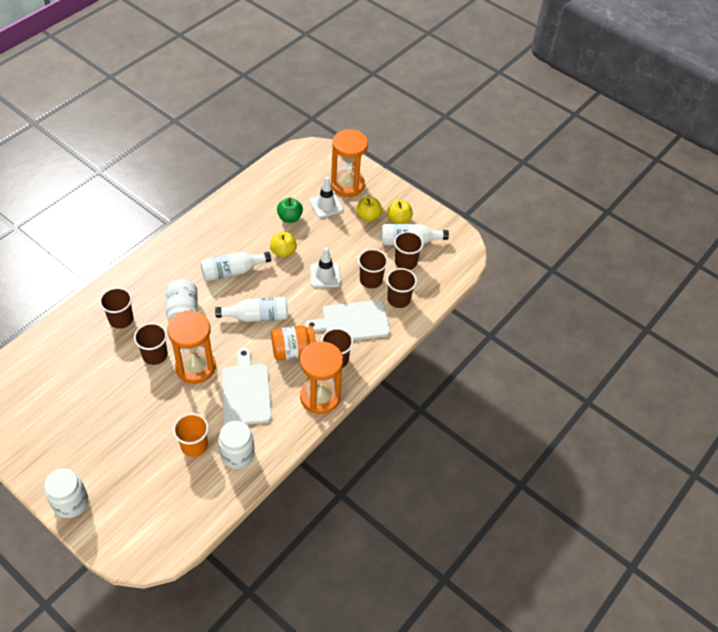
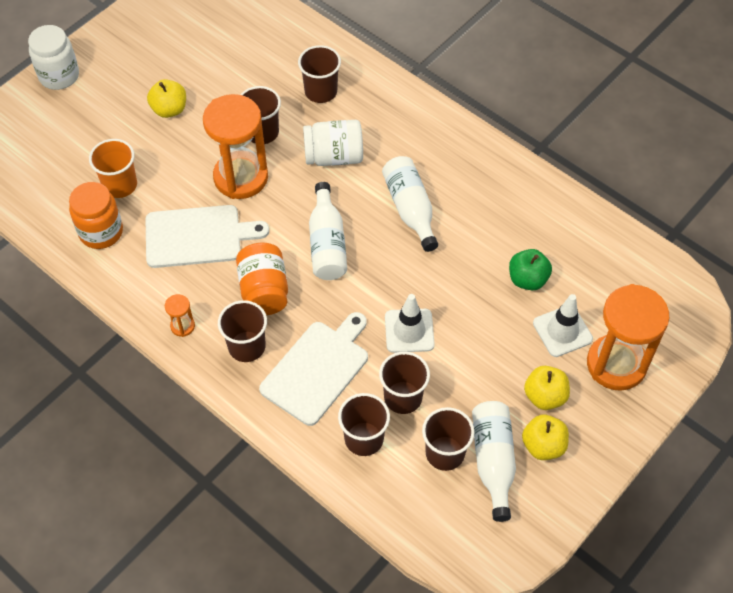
camera: 95 degrees right, 5 degrees up
(237, 455) = (101, 232): white jar -> orange jar
(283, 252) = (454, 272): yellow apple -> yellow apple (169, 109)
(320, 397) = (182, 326): orange hourglass -> orange hourglass, size x0.41
(352, 322) = (317, 369): white cutting board -> white cutting board turned 45 degrees clockwise

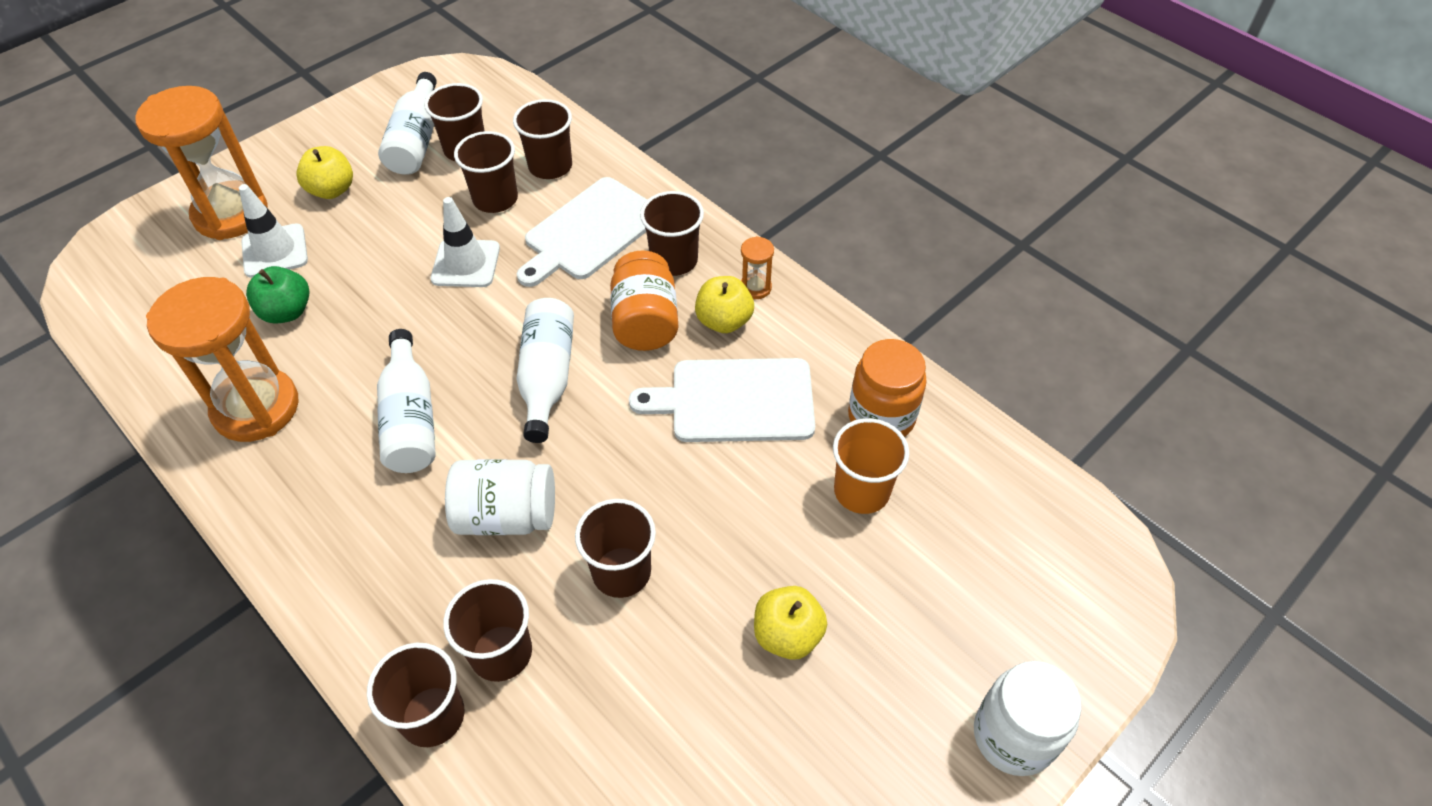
camera: 175 degrees left, 5 degrees down
(241, 177) = (665, 490): orange hourglass -> orange hourglass (256, 408)
(348, 64) = (432, 716): none -> brown cup
(543, 445) = (356, 149): yellow apple -> yellow apple (724, 321)

